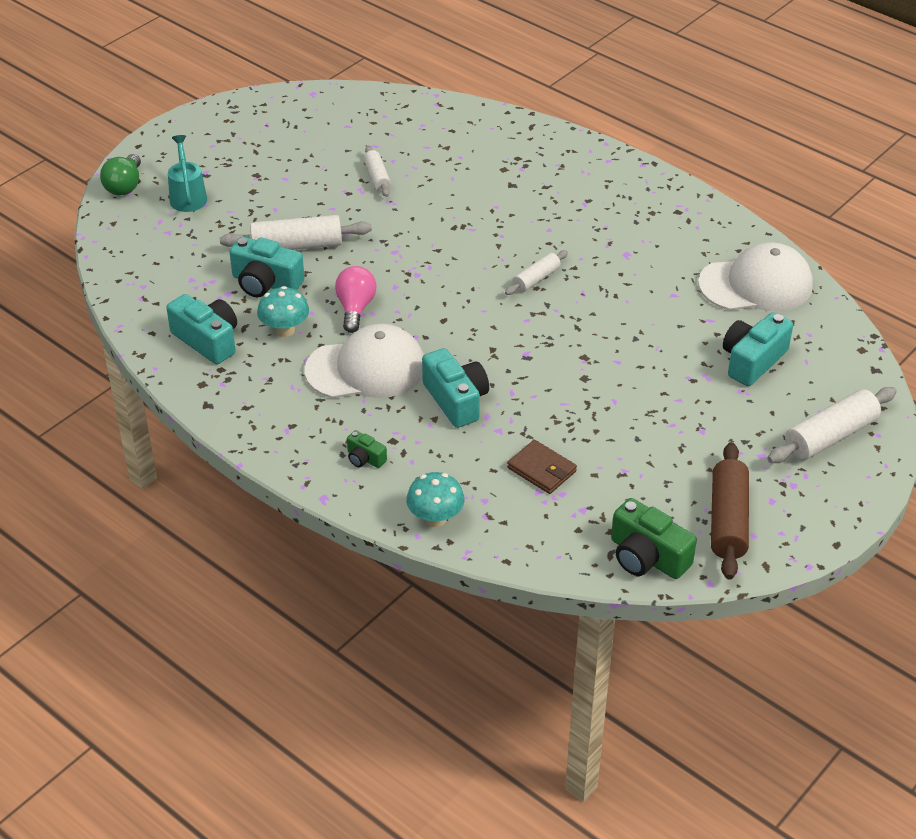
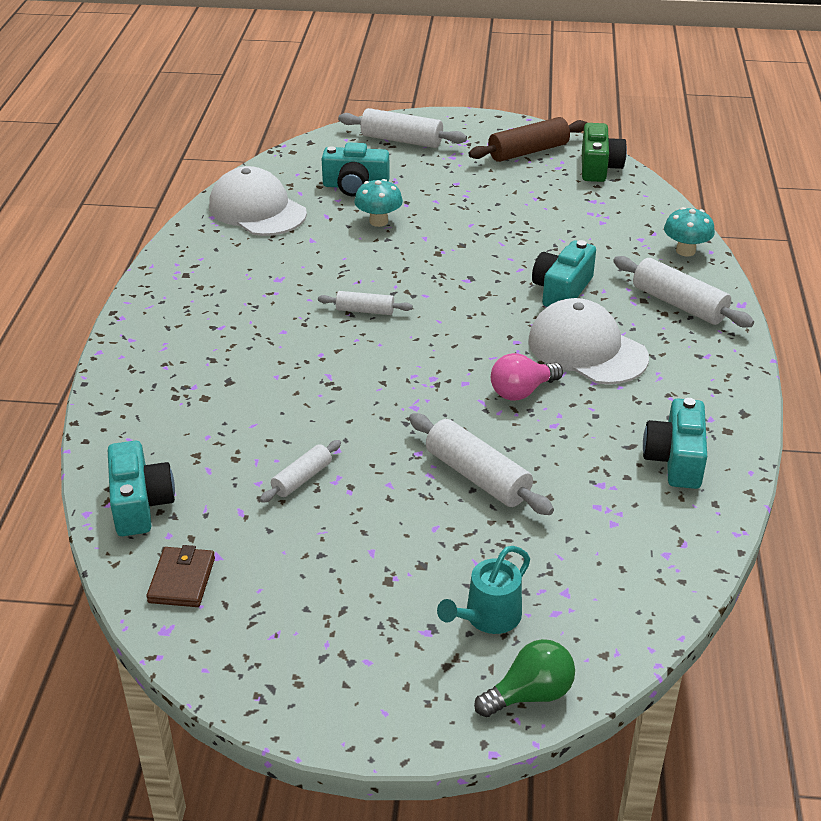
camera: 125 degrees left, 5 degrees down
(265, 283) = (555, 467): turquoise camera -> turquoise camera (140, 504)
(285, 330) = (601, 419): turquoise mushroom -> turquoise mushroom (378, 221)
(365, 458) = (678, 304): green camera -> white rolling pin
(542, 469) = (580, 228): brown wallet -> brown wallet (182, 580)

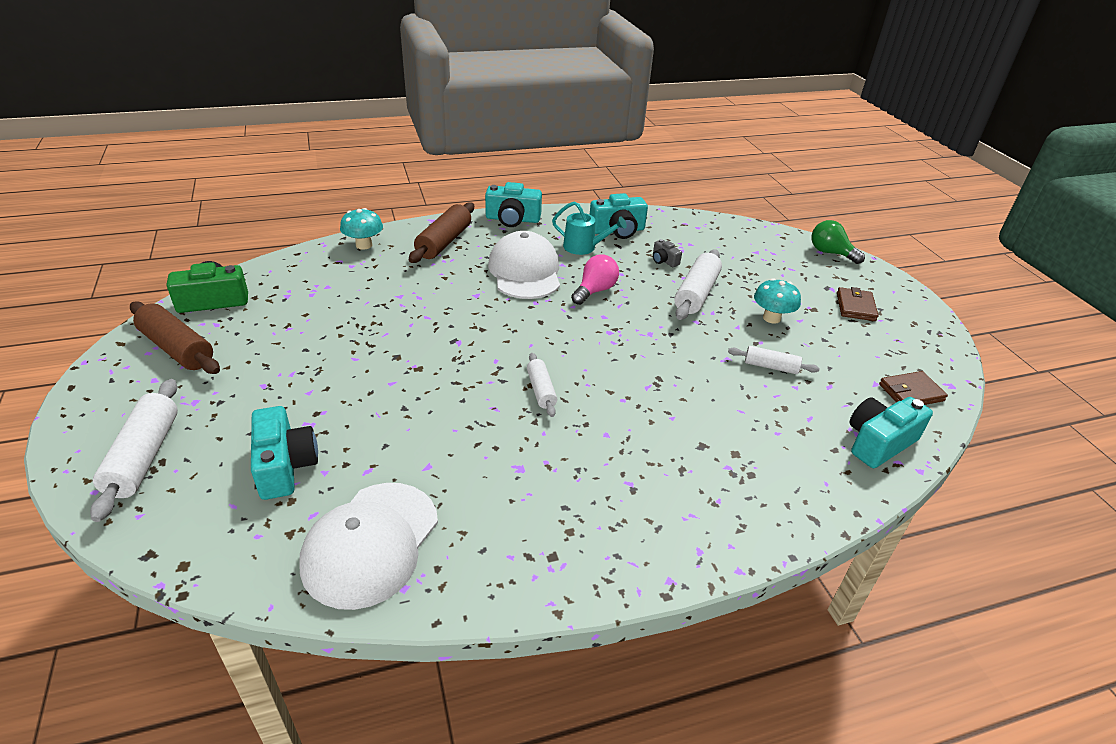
camera: 115 degrees left, 0 degrees up
(370, 633) = (855, 307): none -> brown wallet
(378, 221) = (368, 423): turquoise mushroom -> turquoise mushroom (771, 318)
(487, 618) = (800, 272): turquoise watering can -> turquoise watering can (584, 247)
(521, 391) = (595, 291): pink light bulb -> pink light bulb turned 90 degrees counterclockwise
(562, 290) = (450, 292): turquoise camera -> turquoise camera (512, 219)
(573, 477) = (664, 261): none -> grey camera
(587, 349) = (525, 271): white cap -> white cap turned 150 degrees clockwise
(678, 304) = (444, 242): white rolling pin -> brown rolling pin

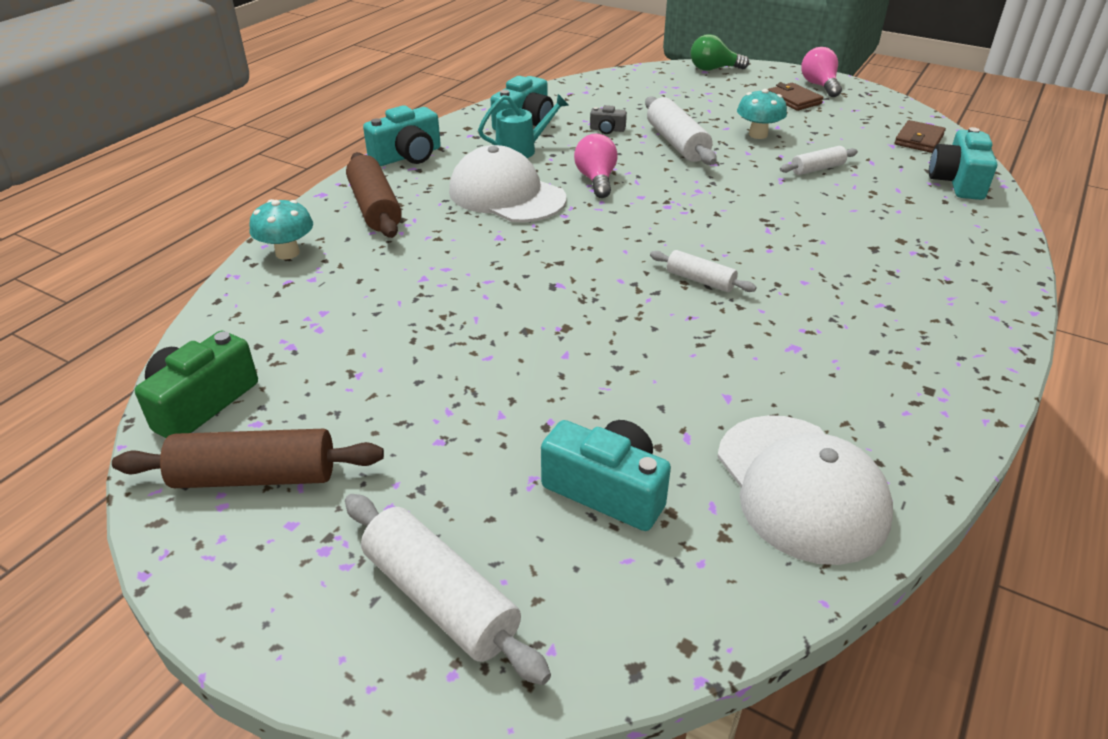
camera: 40 degrees left, 0 degrees up
(903, 306) = (819, 86): none -> pink light bulb

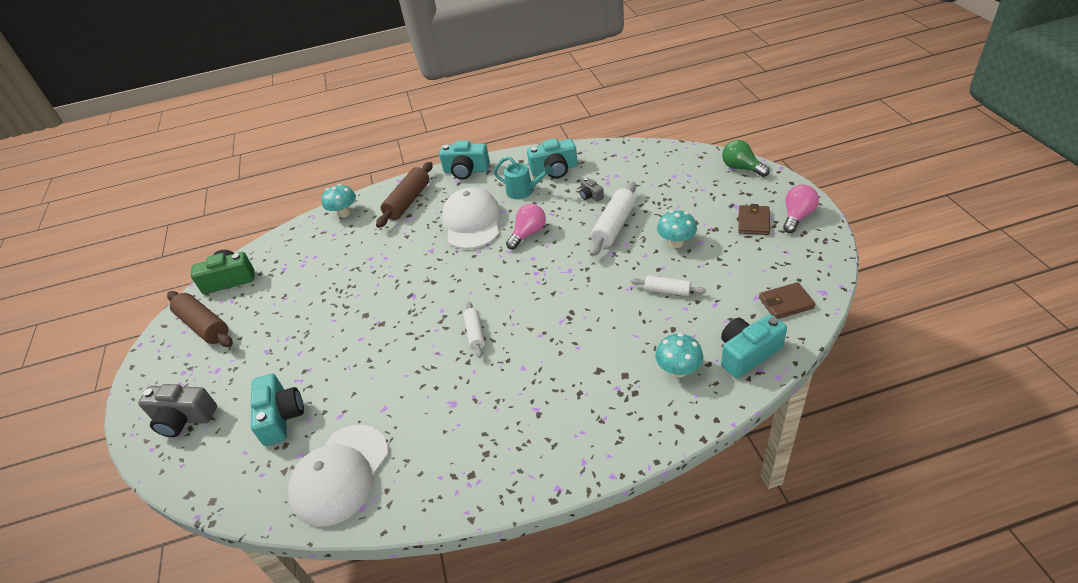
camera: 50 degrees right, 5 degrees up
(441, 598) = (183, 418): white rolling pin -> grey camera
(933, 216) = (678, 370): none -> turquoise mushroom

